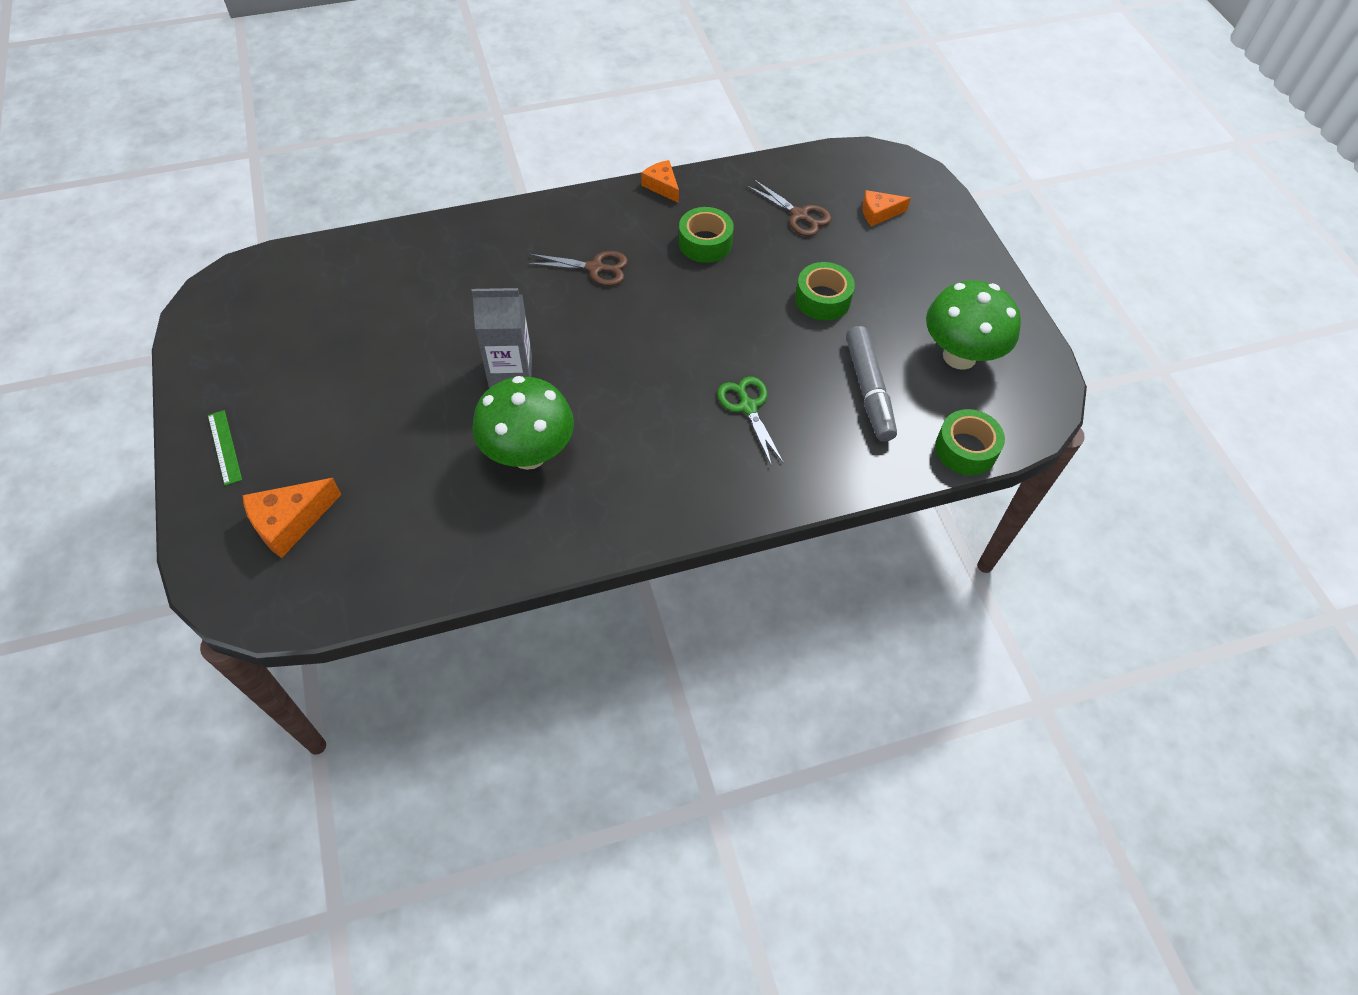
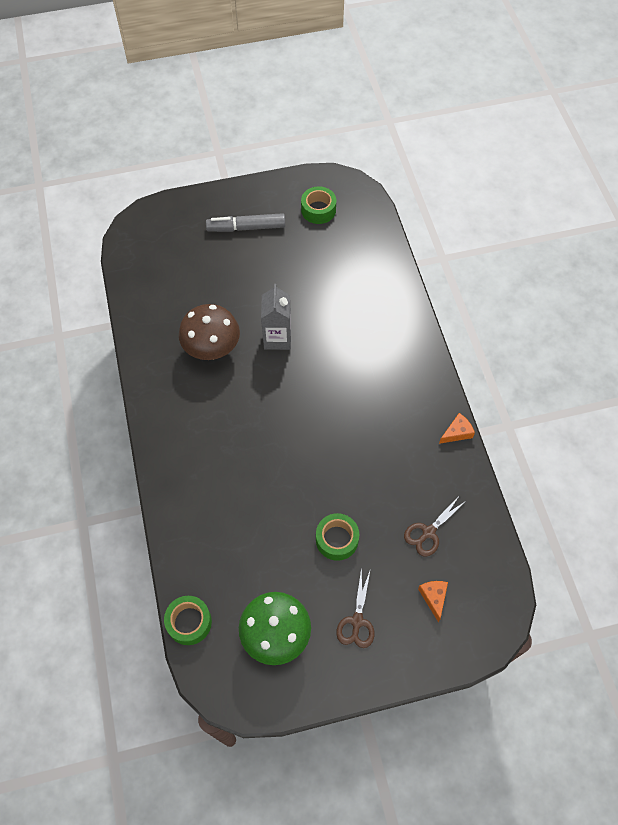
camera: 95 degrees right, 5 degrees up
(224, 447) = (231, 205): green ruler -> none
(290, 522) = (178, 240): orange cheese -> none
(529, 454) = (212, 350): green mushroom -> brown mushroom
(595, 268) = (368, 386): brown scissors -> brown scissors (357, 621)
(705, 243) = (395, 460): green tape -> green tape (318, 210)
(748, 407) = (238, 478): green scissors -> none
(869, 390) = (247, 561): grey marker -> grey marker (246, 228)

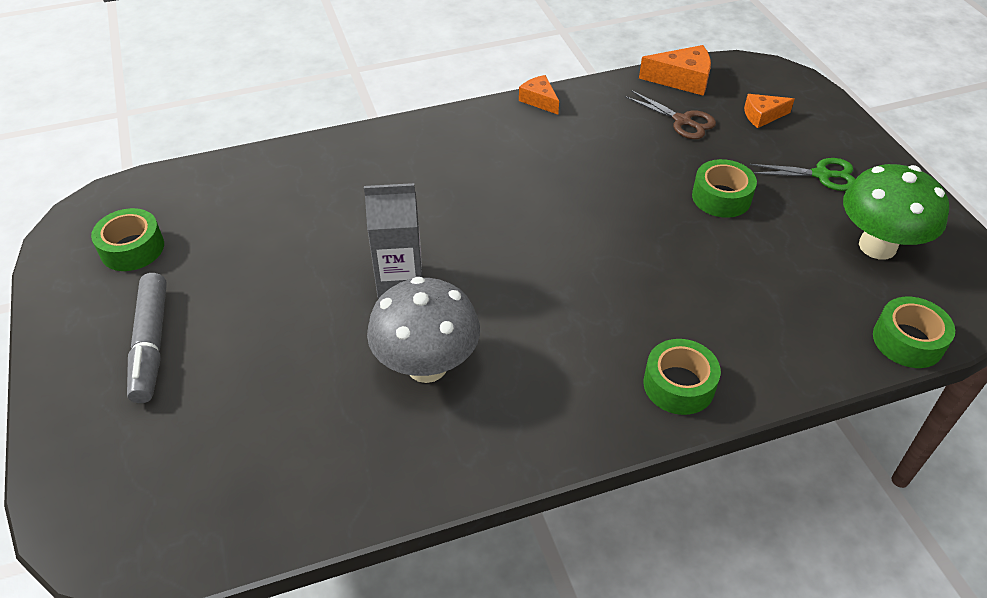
camera: 95 degrees left, 15 degrees down
(178, 475) = (679, 385): none -> green tape
(212, 350) = (427, 366): brown mushroom -> grey mushroom
(357, 621) = (821, 175): brown scissors -> green scissors
(485, 545) = (682, 80): none -> orange cheese

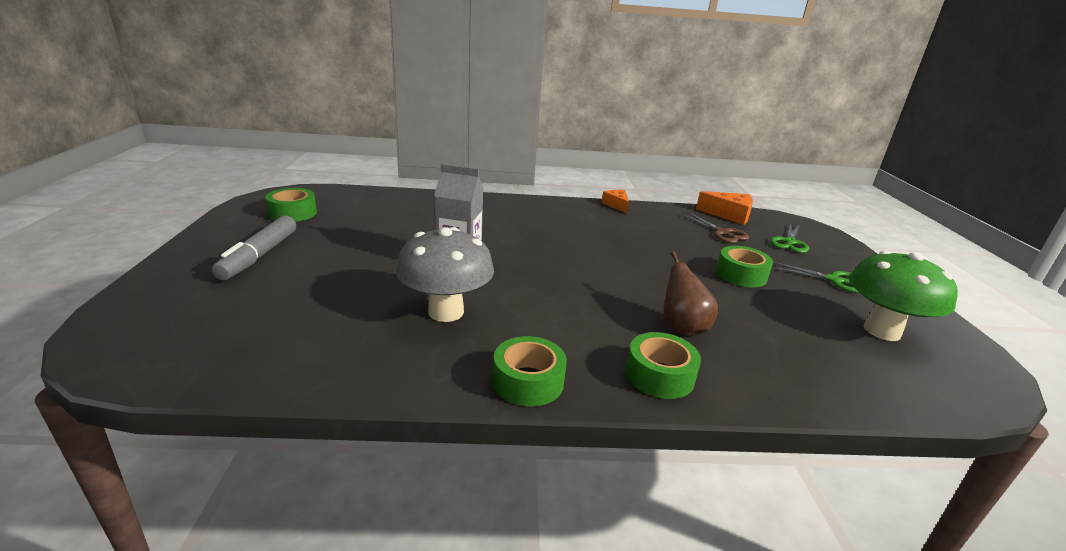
camera: 15 degrees right, 20 degrees down
(681, 307) = (682, 327): none -> brown pear
(762, 116) = (789, 242): orange cheese -> green scissors
(908, 341) = (908, 400): green tape -> green tape (528, 381)

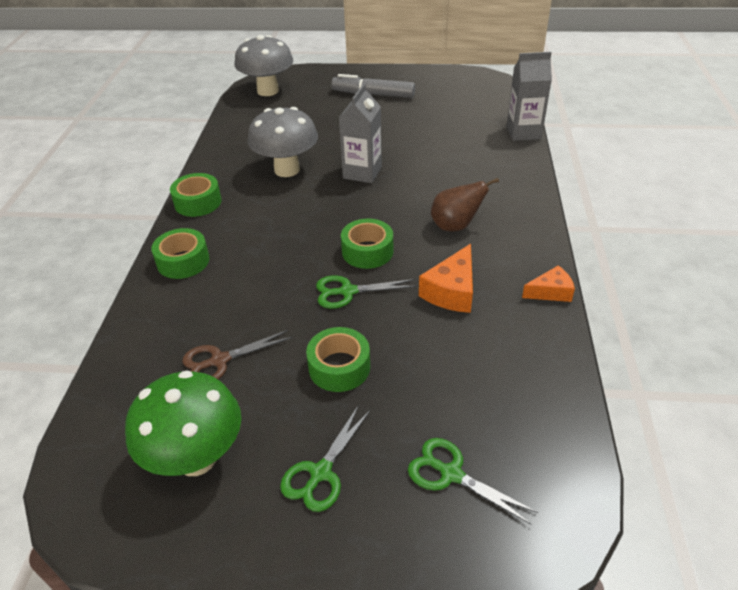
camera: 100 degrees right, 15 degrees up
(166, 345) = (268, 91): none -> grey mushroom
(293, 213) = (454, 93): green tape -> green tape (367, 251)
(398, 193) = (523, 132): none -> grey carton
(655, 272) = (347, 291): none -> green scissors
(682, 327) = (241, 288): brown pear -> brown pear (455, 226)
(722, 233) = (472, 390): brown scissors -> brown scissors (219, 360)
(729, 215) = (556, 426): orange cheese -> orange cheese (452, 291)

